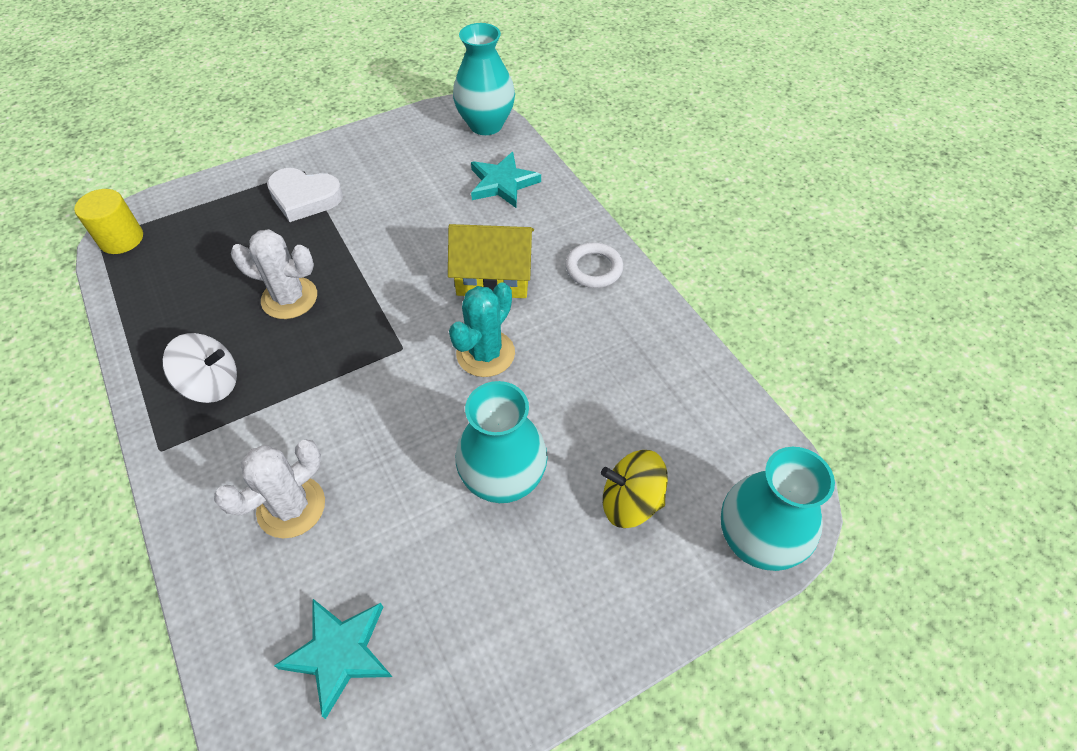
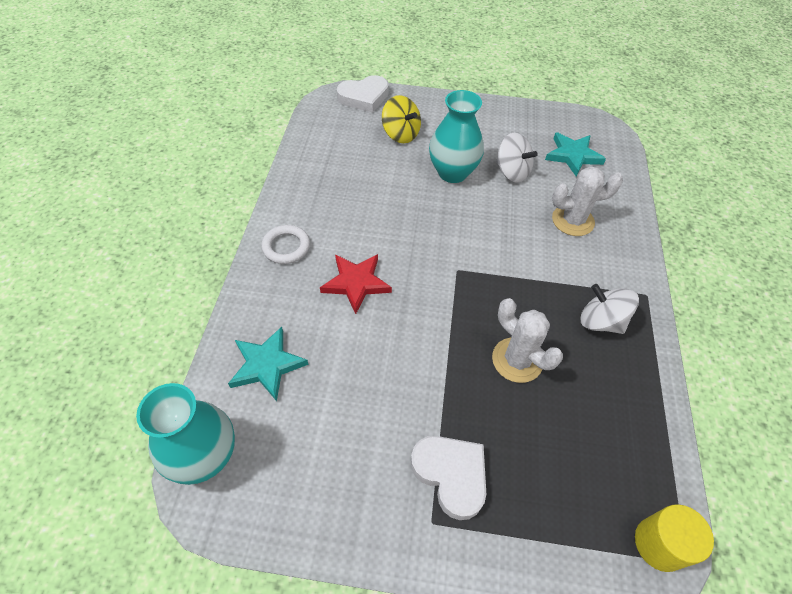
camera: 145 degrees left, 0 degrees up
(421, 541) = (512, 172): none -> white spinning top
(485, 353) = (408, 236): turquoise cactus -> none
(493, 276) = (356, 283): yellow house -> red star
(756, 541) = (364, 97): turquoise vase -> white heart

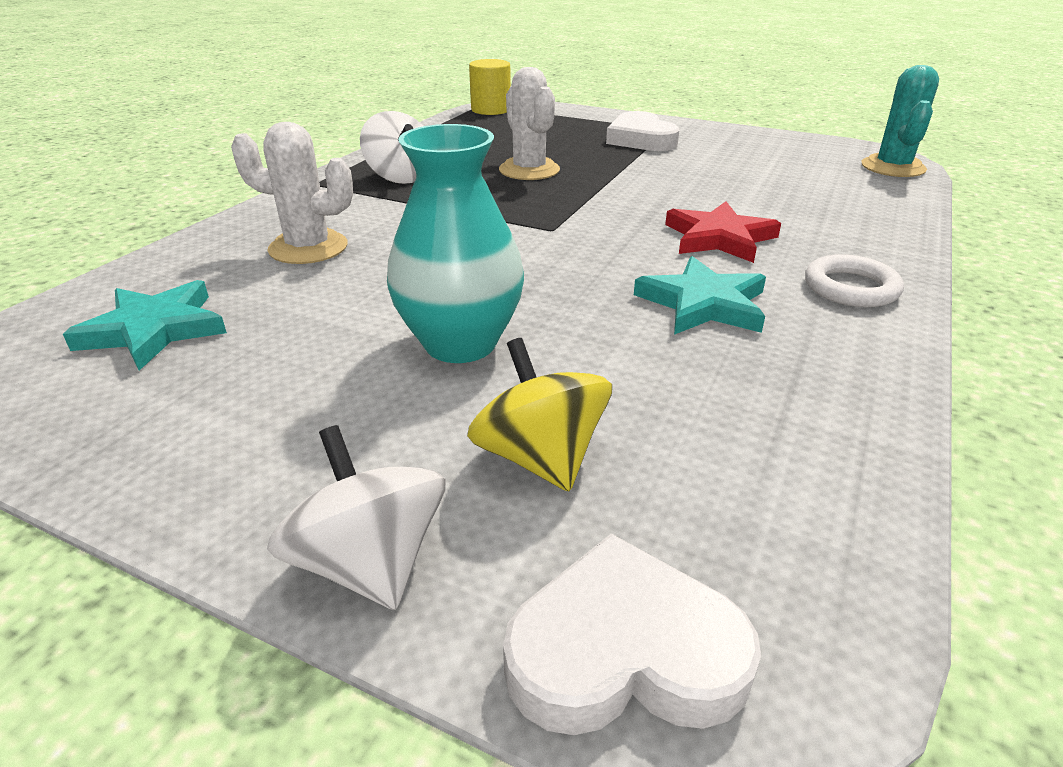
camera: 160 degrees left, 20 degrees down
(205, 457) = (893, 167): turquoise vase -> turquoise cactus
(267, 365) = (843, 199): turquoise star -> turquoise star (703, 304)
(512, 172) = (327, 324): white spinning top -> white spinning top (370, 563)

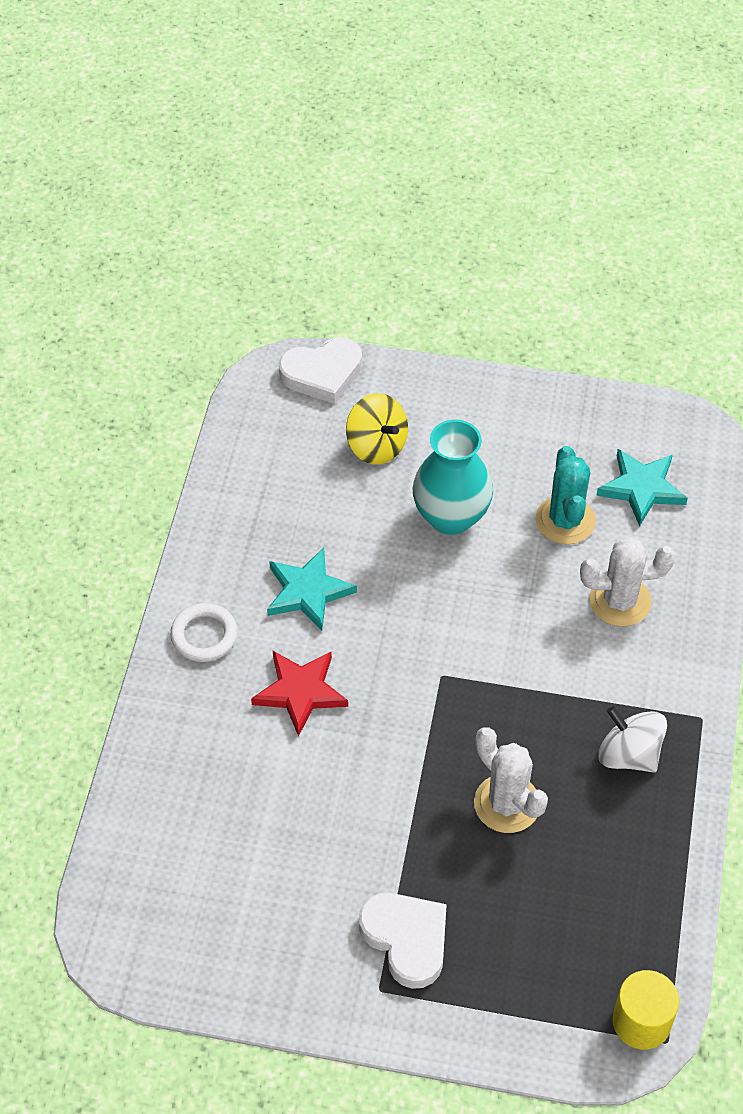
camera: 165 degrees right, 20 degrees up
(370, 563) = (426, 384): white spinning top -> none
(893, 167) = (114, 909): turquoise cactus -> turquoise cactus (565, 520)

